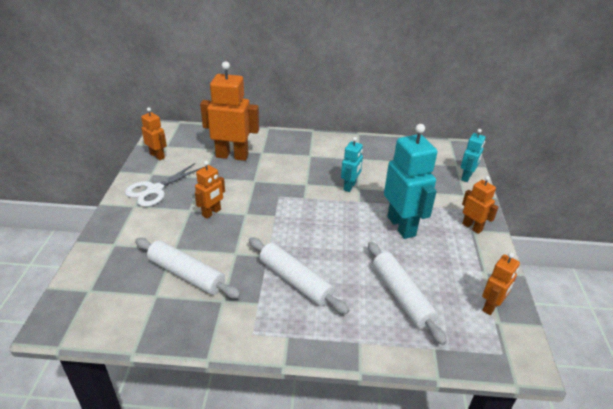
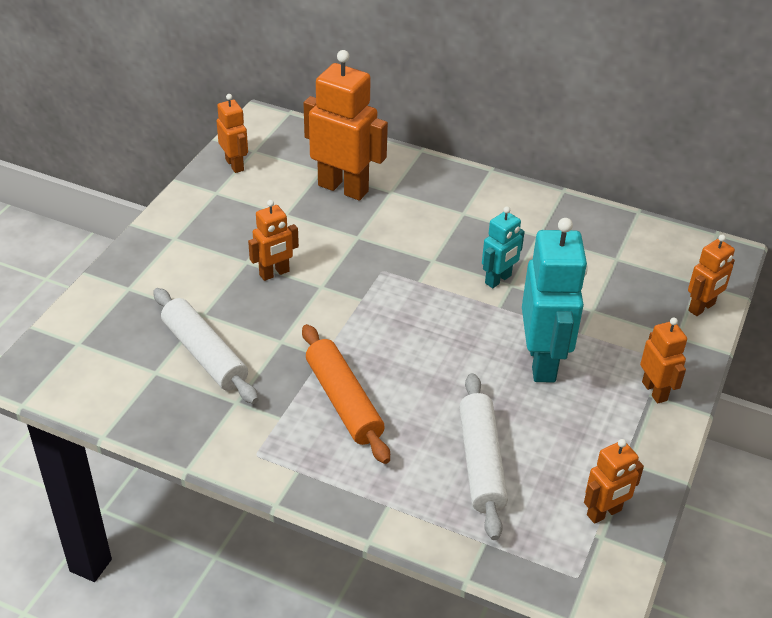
camera: 20 degrees right, 5 degrees up
(154, 190) = (210, 220): white scissors -> none
(295, 281) = (344, 401): white rolling pin -> orange rolling pin
(466, 177) = (702, 307): turquoise robot -> orange robot

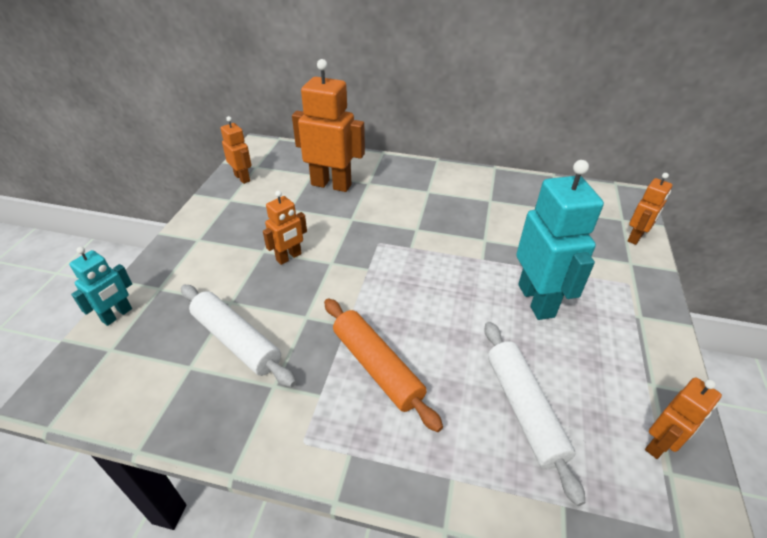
camera: 10 degrees left, 0 degrees up
(498, 279) = (473, 237): turquoise robot -> turquoise robot (117, 315)
(654, 391) = (638, 312): orange robot -> none

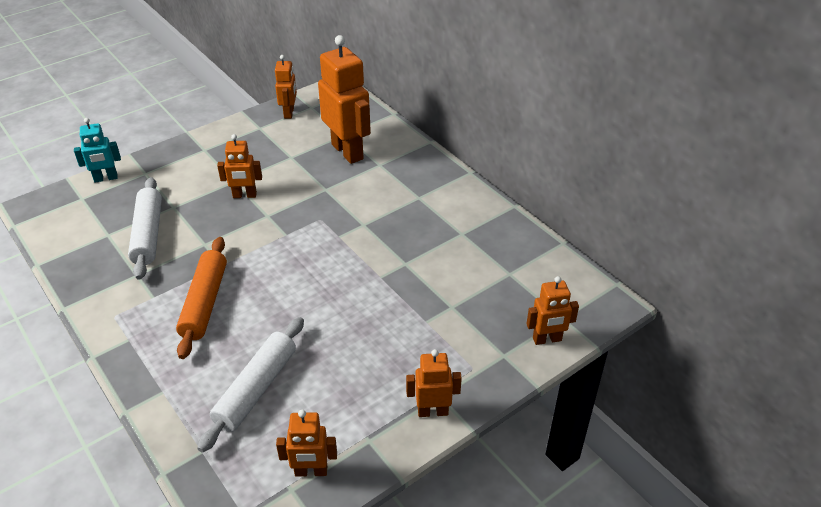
camera: 40 degrees right, 0 degrees up
(536, 300) = (374, 331): turquoise robot -> none
(654, 330) = (432, 411): none -> orange robot

